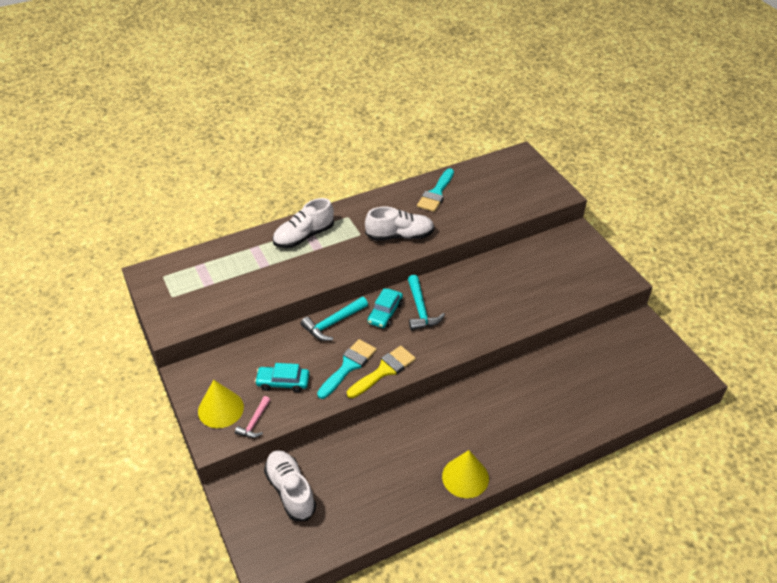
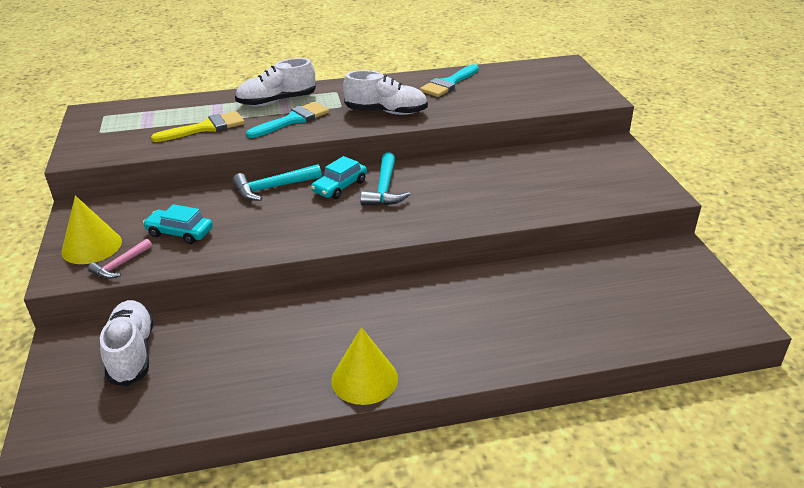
camera: 15 degrees right, 10 degrees down
(348, 366) = (266, 228): turquoise brush -> turquoise brush (293, 120)
(384, 370) = (307, 239): yellow brush -> yellow brush (206, 128)

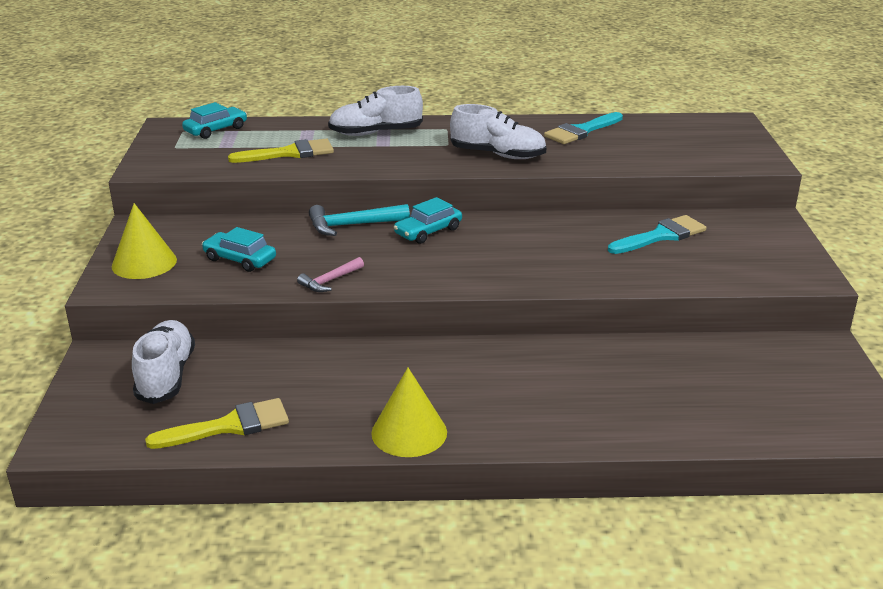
camera: 10 degrees right, 5 degrees down
(120, 265) = (170, 284): pink hammer -> pink hammer (330, 281)
(134, 111) = (216, 130): none -> turquoise car
(202, 396) = (229, 426): none -> yellow brush
(293, 120) = (388, 154): turquoise brush -> turquoise brush (661, 236)
(384, 189) = (478, 239): turquoise hammer -> none

